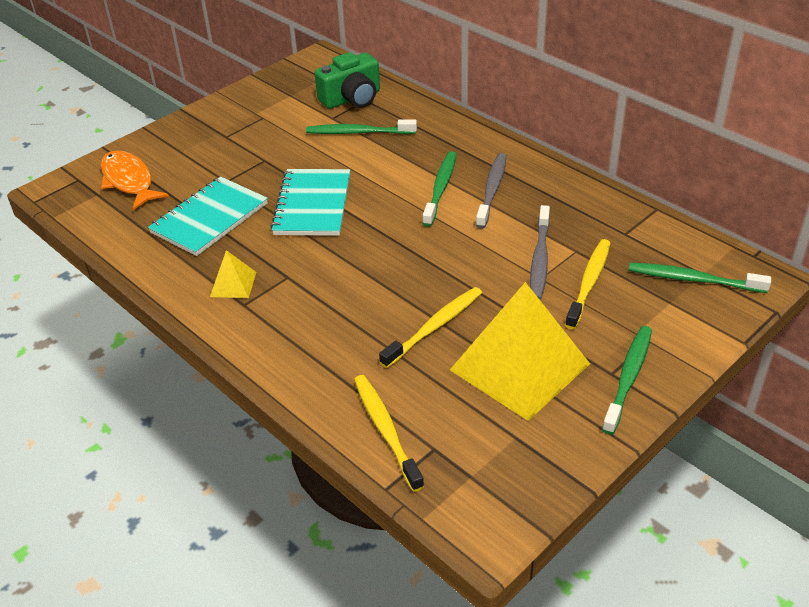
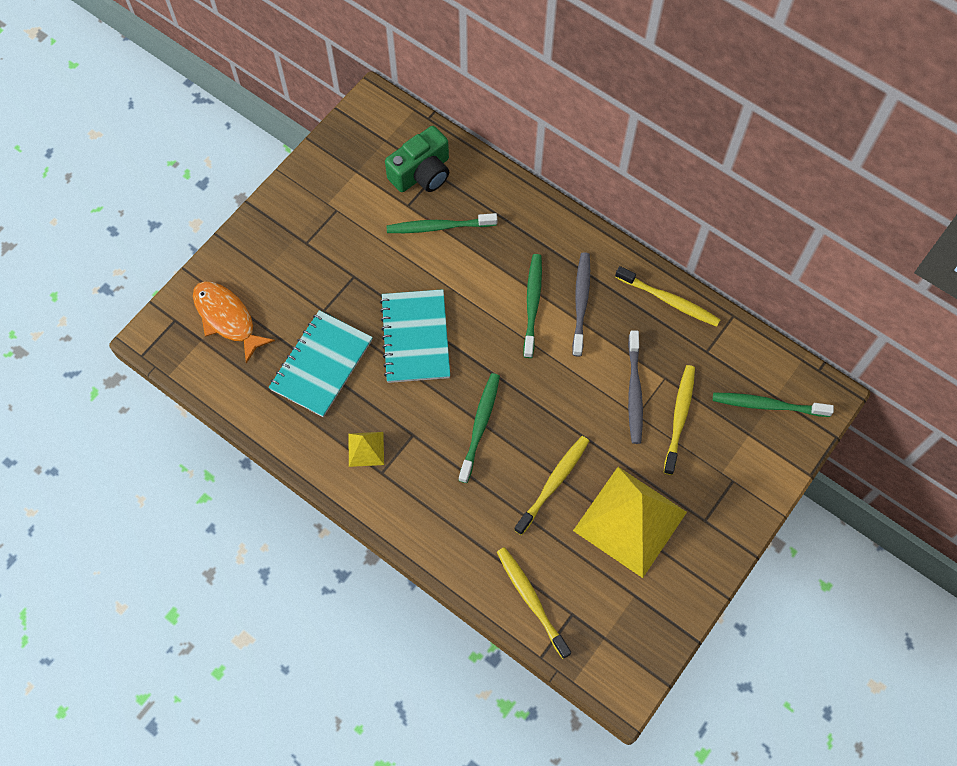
camera: 10 degrees left, 25 degrees up
(587, 194) = (669, 300): none -> yellow toothbrush
(628, 378) = (718, 524): green toothbrush -> green toothbrush (480, 425)

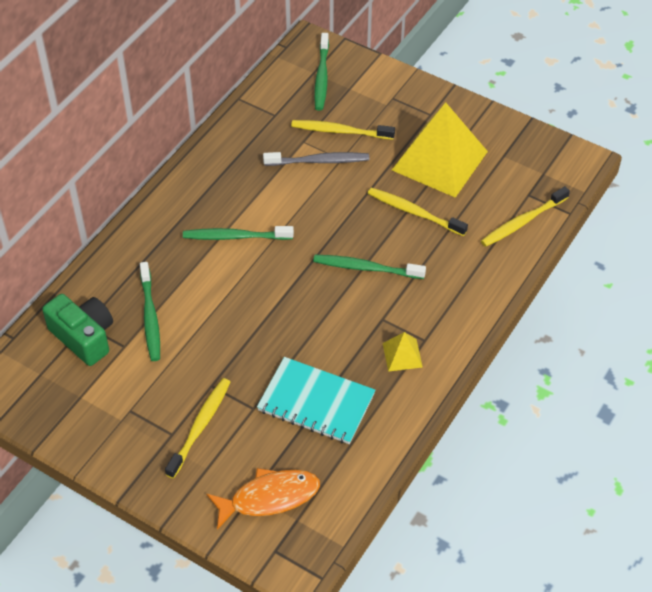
camera: 95 degrees left, 15 degrees down
(227, 318) = (269, 497): orange fish -> orange fish turned 150 degrees counterclockwise
(415, 337) = (278, 325): turquoise notebook -> none
(581, 302) = (231, 201): grey toothbrush -> none
(669, 300) = (226, 140): yellow toothbrush -> yellow toothbrush (200, 426)

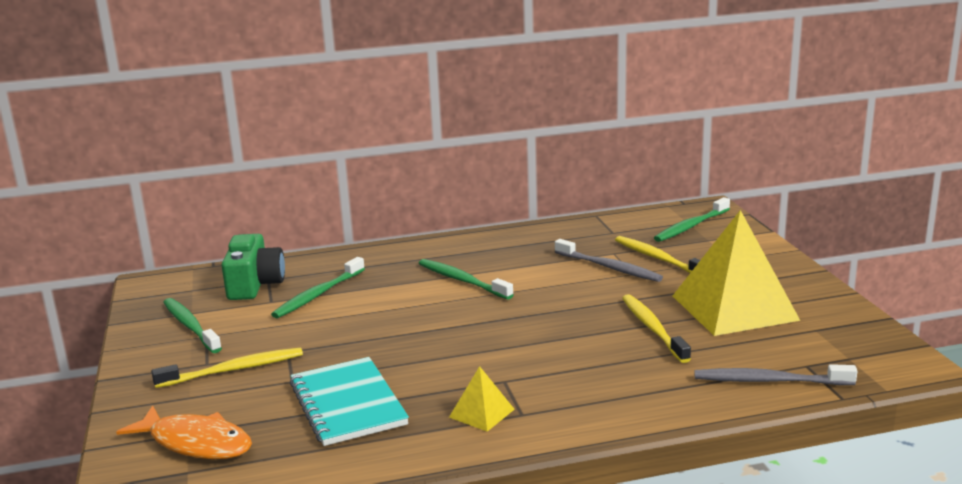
camera: 45 degrees right, 30 degrees down
(366, 268) = (544, 343): green toothbrush -> green toothbrush (190, 326)
(522, 222) = (769, 381): yellow toothbrush -> grey toothbrush

